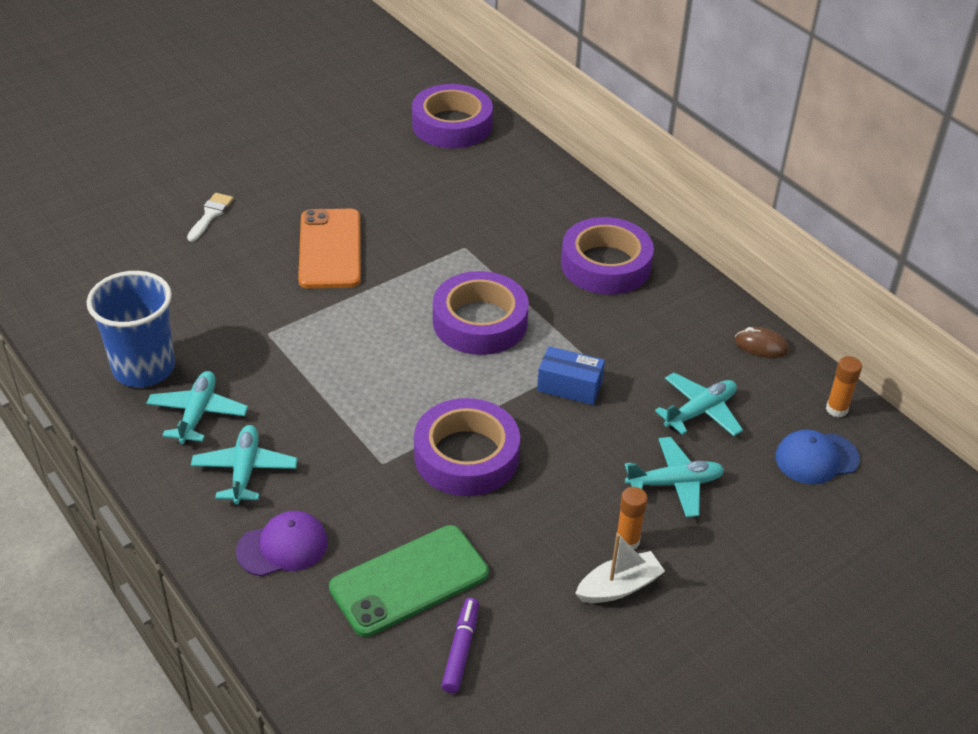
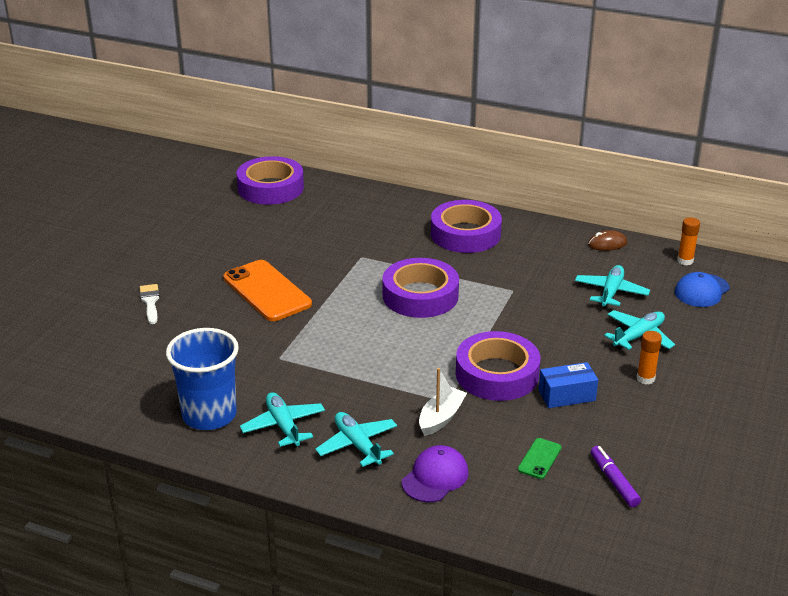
camera: 30 degrees left, 10 degrees down
(409, 580) = (539, 459): green phone -> green phone, size x0.46
(569, 386) = (518, 310): blue box -> blue box (566, 395)
(619, 587) = (667, 404): white boat -> white boat (441, 418)

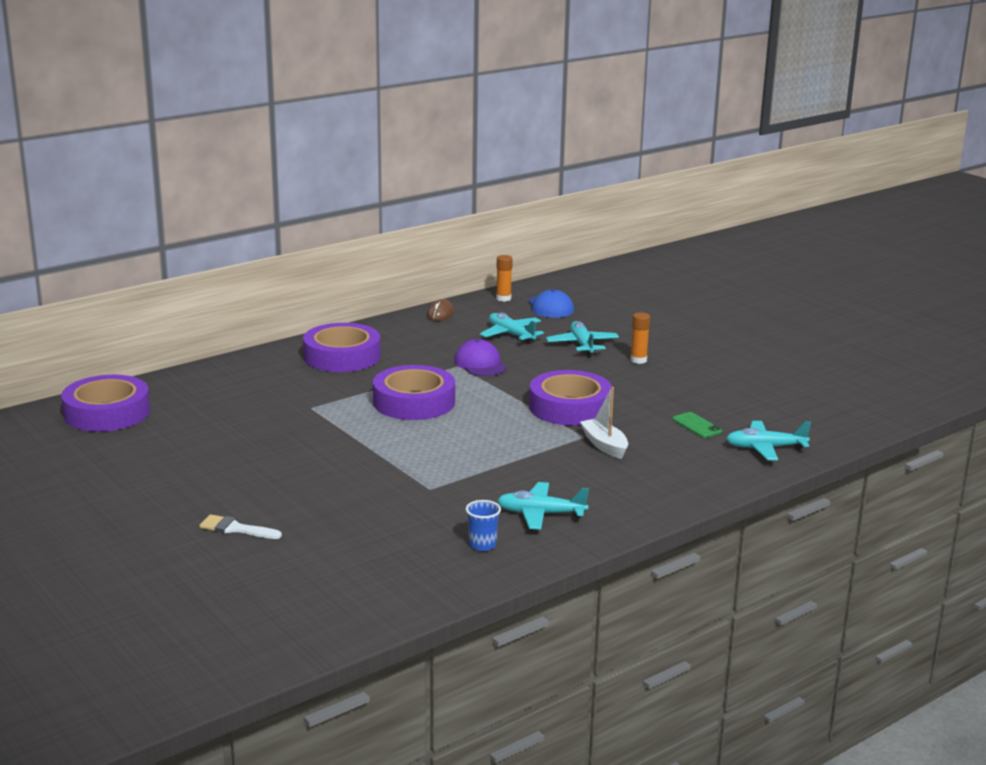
camera: 60 degrees left, 10 degrees down
(209, 415) = (482, 545): blue cup -> blue cup, size x0.44
(267, 291) = (305, 465): orange phone -> none
(357, 445) = (605, 489): turquoise plane -> turquoise plane (765, 448)
(435, 477) = (681, 470): purple cap -> purple cap (480, 364)
(566, 395) = (628, 392): blue box -> none
(614, 481) = (748, 409): purple marker -> none

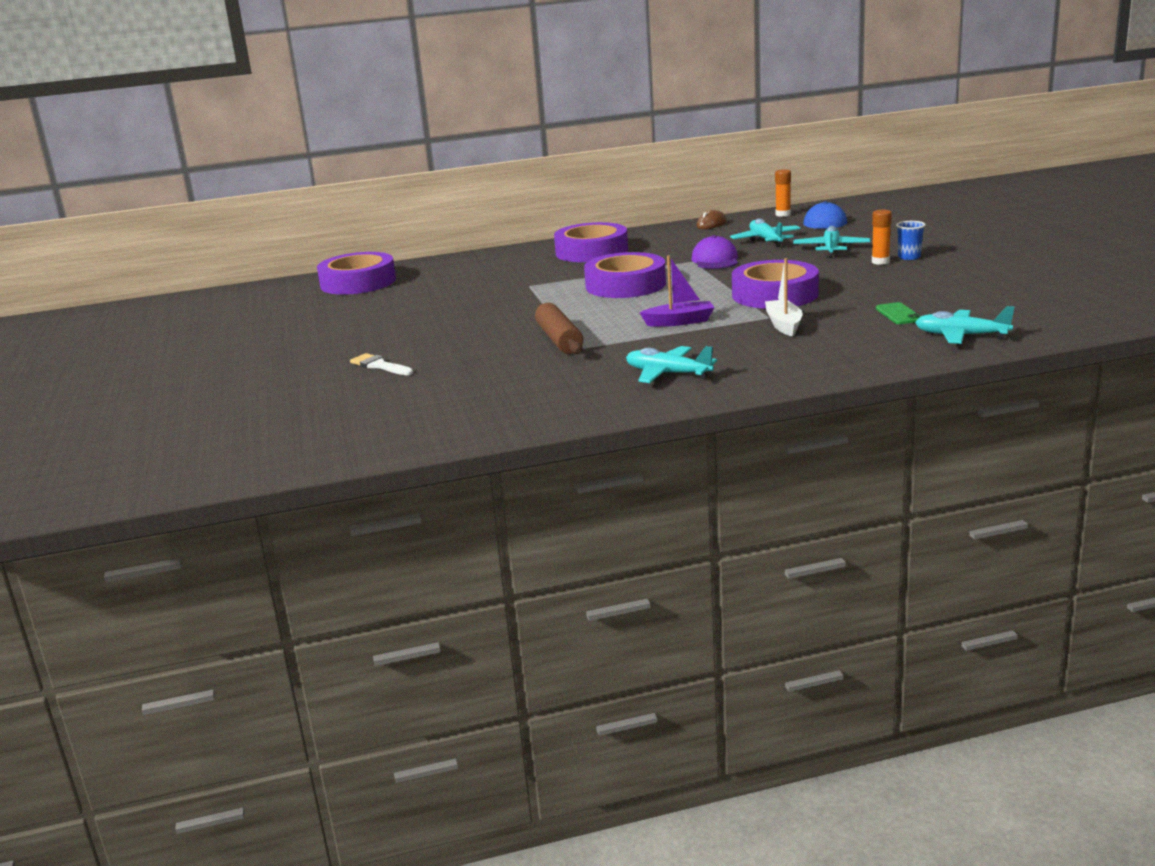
camera: 25 degrees right, 0 degrees up
(401, 479) = (559, 340): none -> brown rolling pin
(482, 545) = (587, 393): blue cup -> blue cup (909, 257)
(504, 448) = (679, 322): none -> purple boat

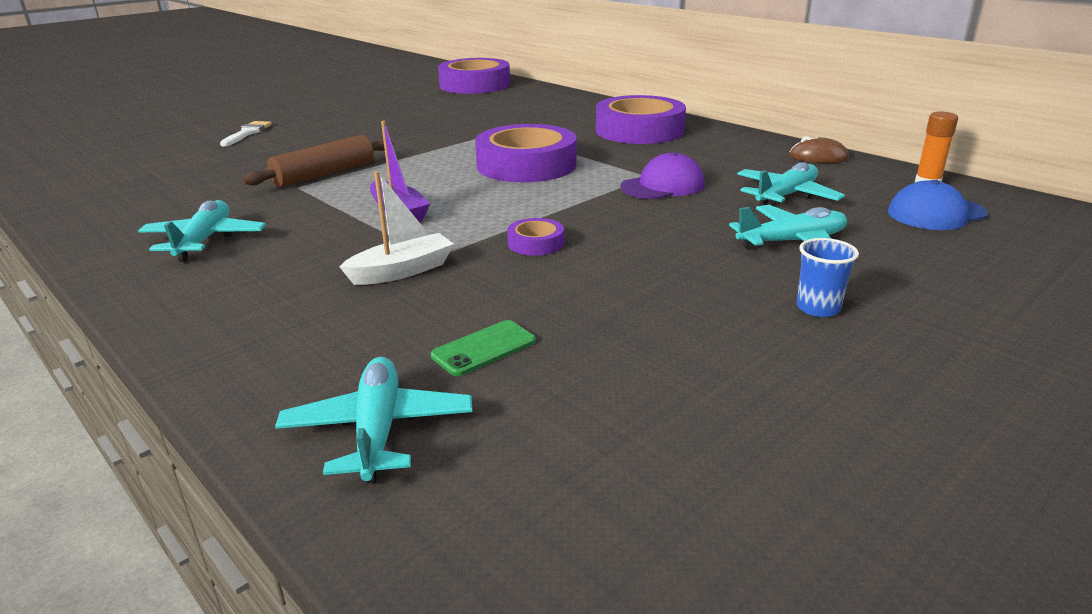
camera: 60 degrees right, 5 degrees up
(775, 295) = (536, 243): purple tape -> purple tape, size x0.44
(880, 262) = (764, 288): orange glue stick -> none

